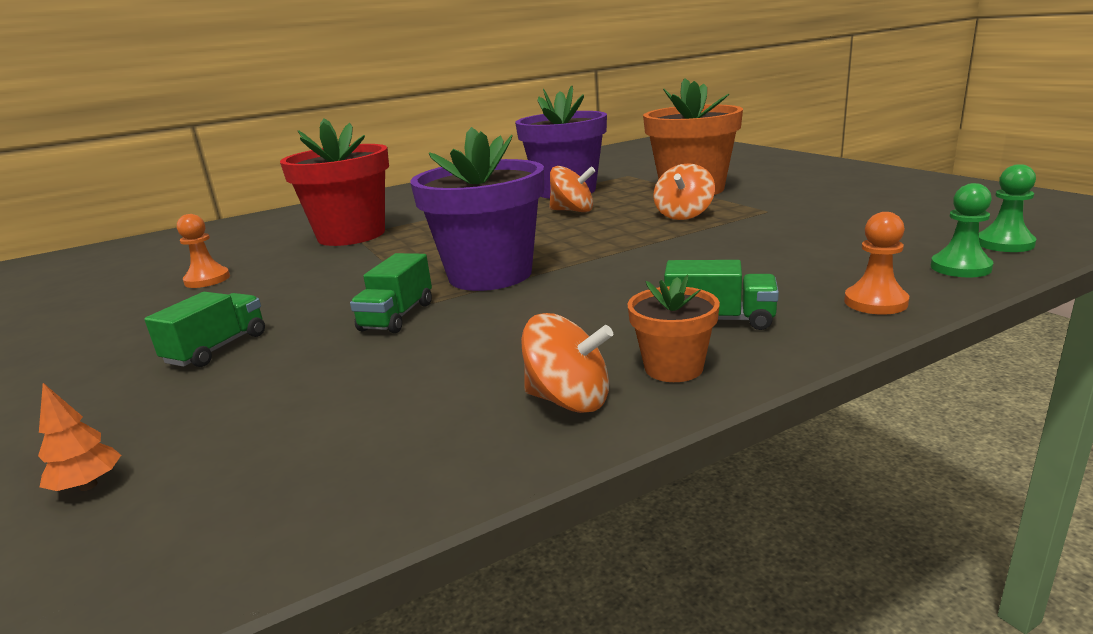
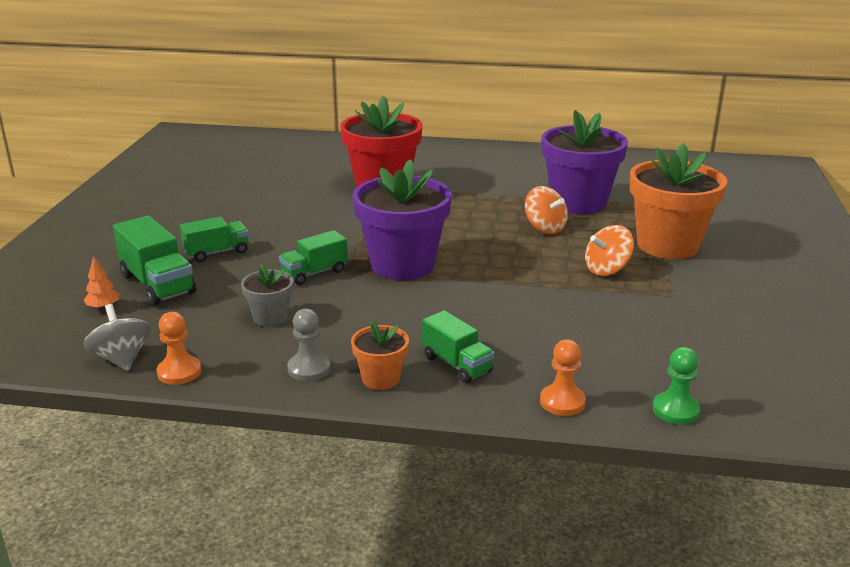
camera: 35 degrees right, 5 degrees up
(163, 415) = (157, 284): none -> green truck
(207, 280) = (267, 193): orange pawn -> orange pawn (179, 372)
(233, 538) = (122, 359): none -> grey spinning top
(415, 376) = (270, 318): none -> grey flower pot
(569, 400) = (309, 369): orange spinning top -> grey pawn
(1004, 244) = (758, 411): green pawn -> none

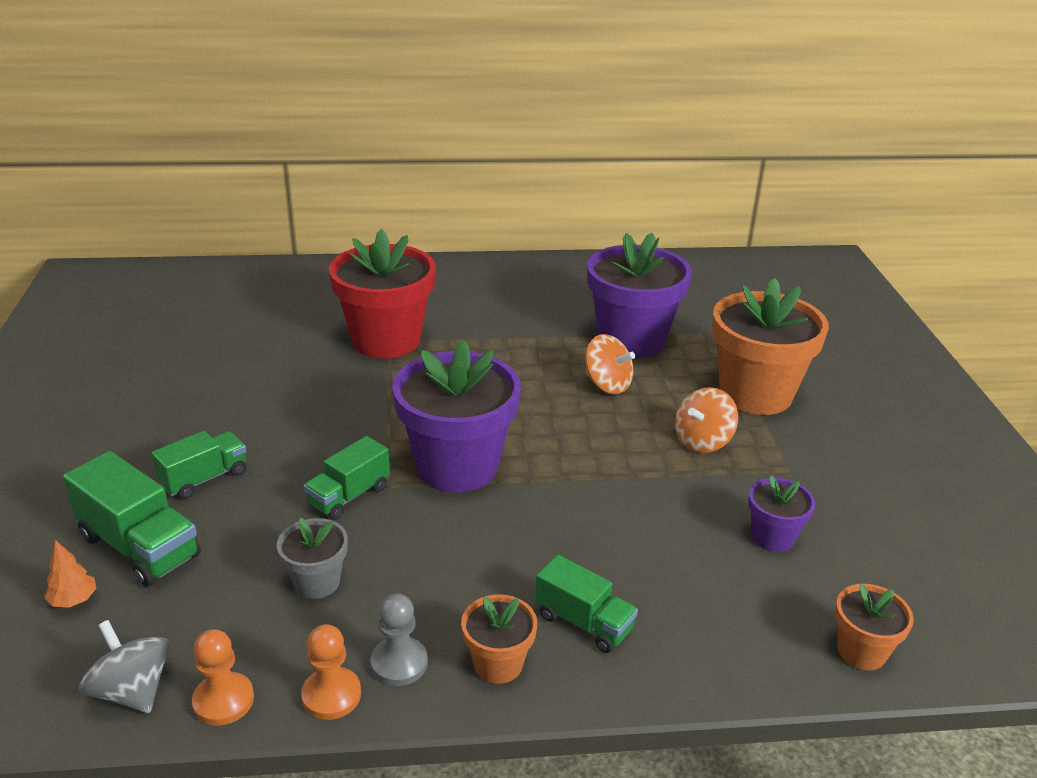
camera: 15 degrees left, 5 degrees up
(562, 402) = (730, 662): orange pawn -> orange pawn (331, 695)
(636, 333) = (773, 537): none -> purple flower pot
(675, 410) = (861, 651): green pawn -> orange flower pot

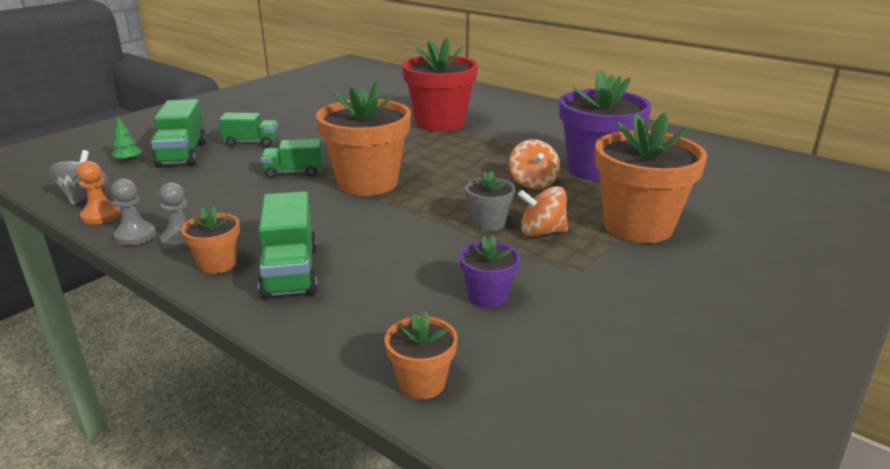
camera: 45 degrees right, 5 degrees down
(74, 600) = (128, 160): orange tree -> green tree
(317, 582) = (215, 196): grey flower pot -> grey flower pot (488, 223)
(331, 695) = (135, 235): orange pawn -> grey pawn
(457, 466) = (367, 183): purple flower pot -> orange flower pot
(583, 622) = (290, 272): green truck -> green truck, size x1.51

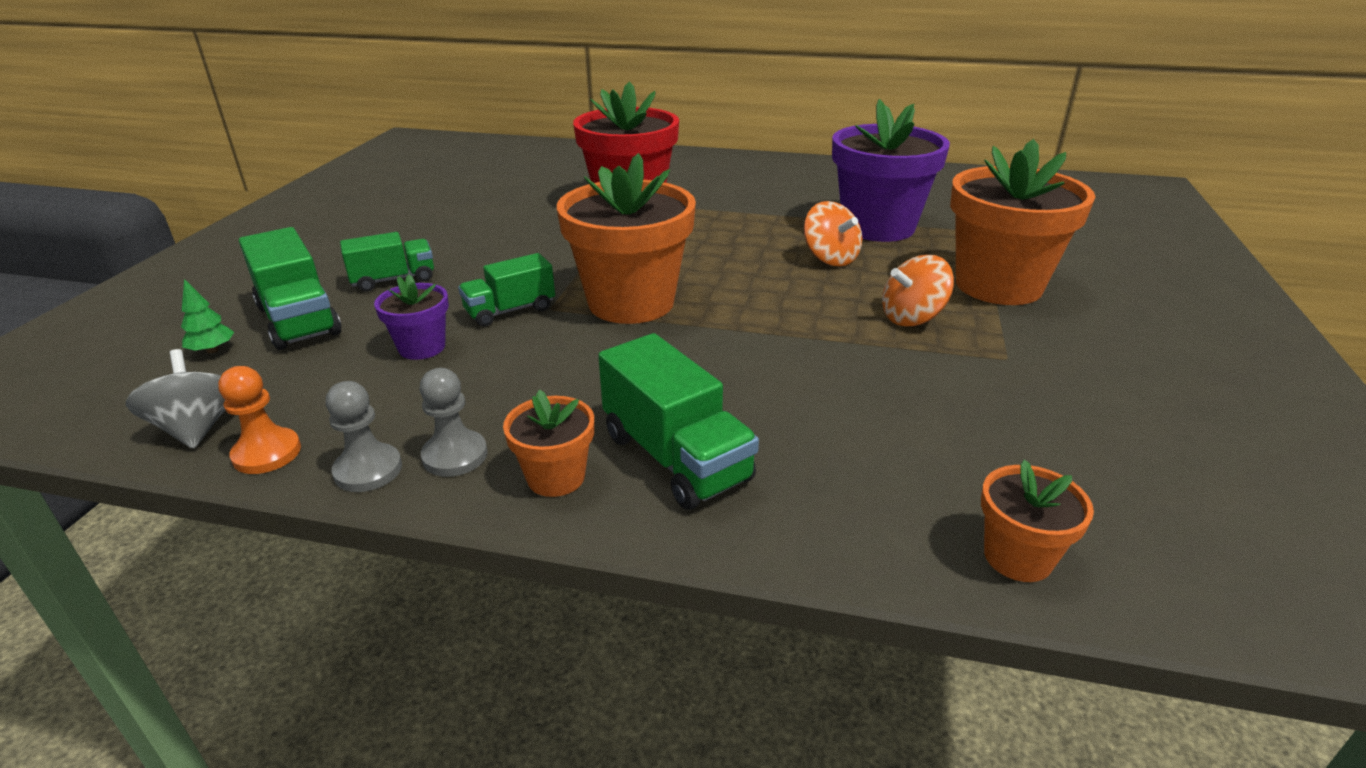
camera: 25 degrees left, 5 degrees up
(488, 223) = (841, 321): grey flower pot -> none
(488, 297) = (953, 417): purple flower pot -> purple flower pot (422, 347)

